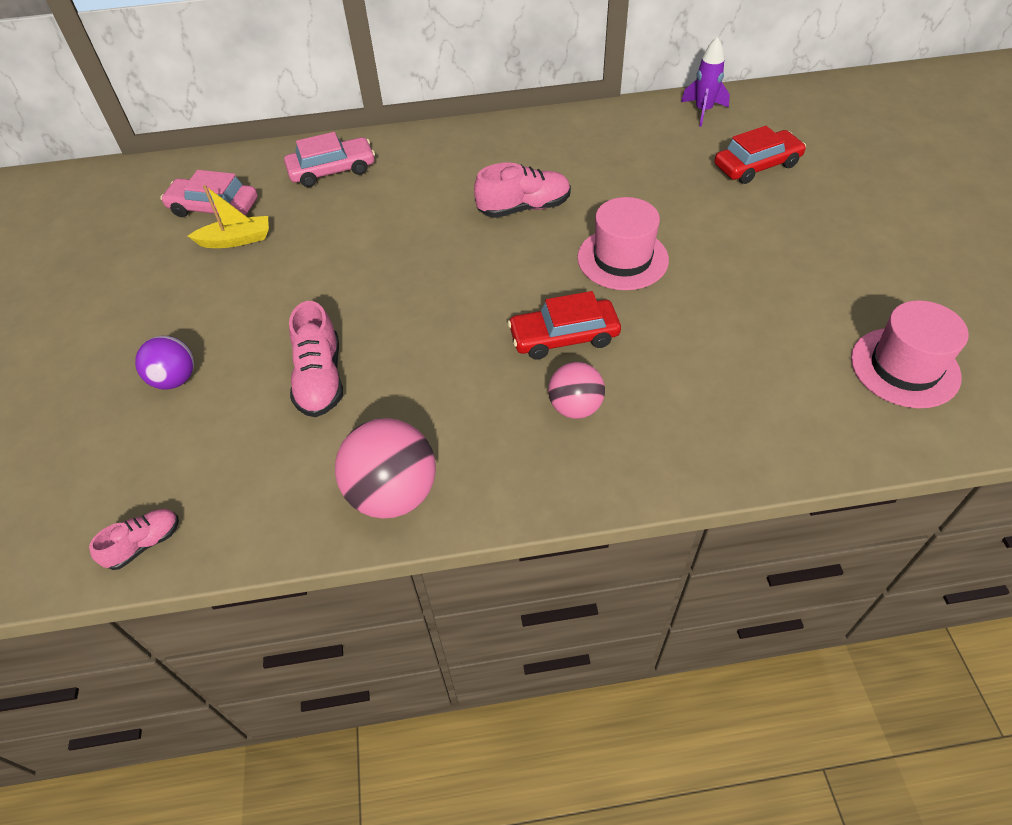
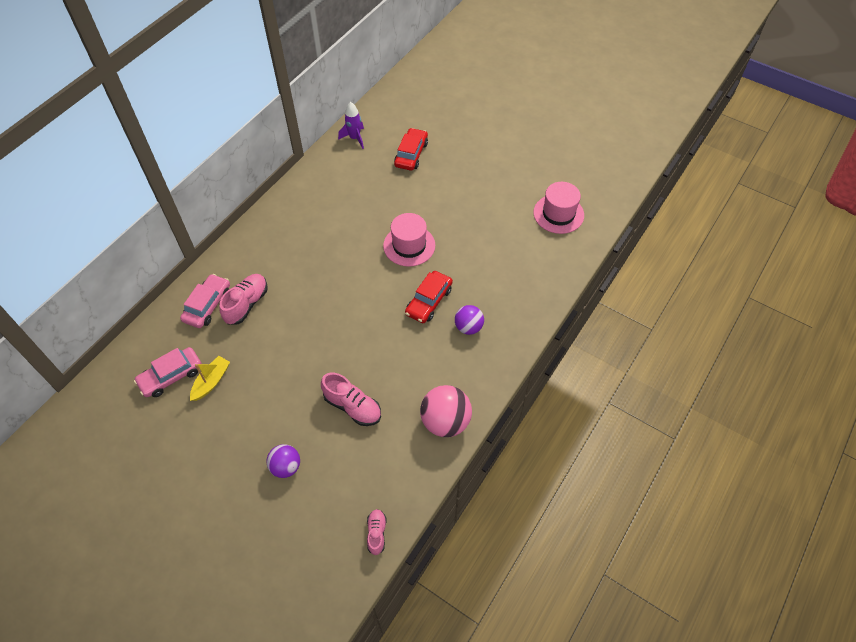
camera: 50 degrees left, 5 degrees up
(524, 208) = (335, 252): pink shoe -> pink shoe (247, 304)
(575, 407) = (468, 327): pink ball -> purple ball

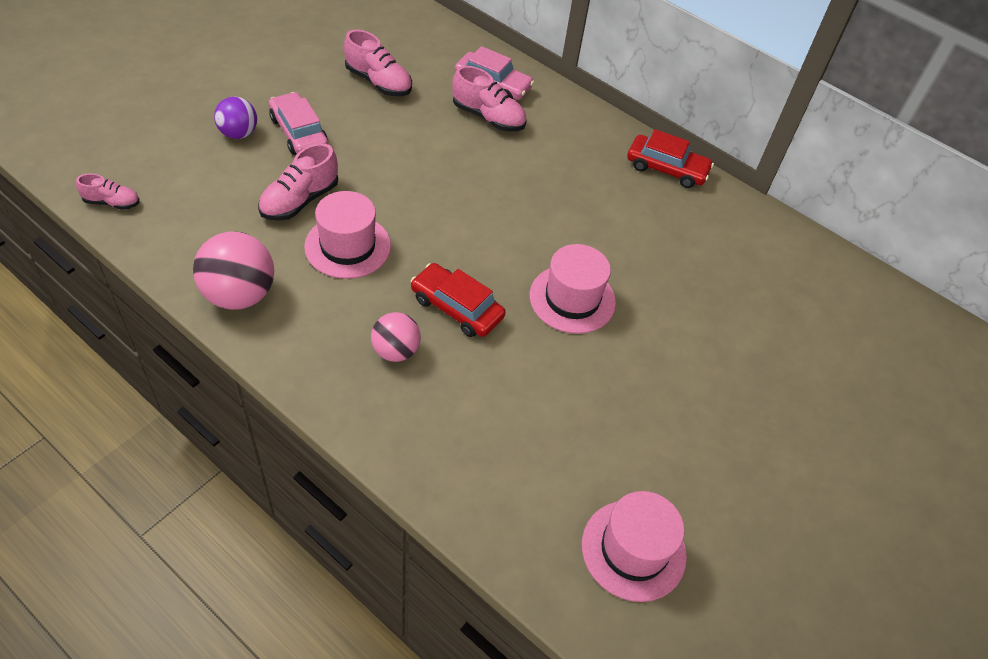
camera: 90 degrees right, 5 degrees down
(171, 376) = (396, 53): pink car -> pink car (299, 133)
(211, 382) = (378, 82): yellow boat -> pink shoe
(354, 138) = (809, 259): purple rocket -> none
(390, 368) = (347, 246): none -> pink hat
(411, 154) = (779, 330): red car -> red car (666, 168)
(468, 327) = (395, 351): purple ball -> pink ball

